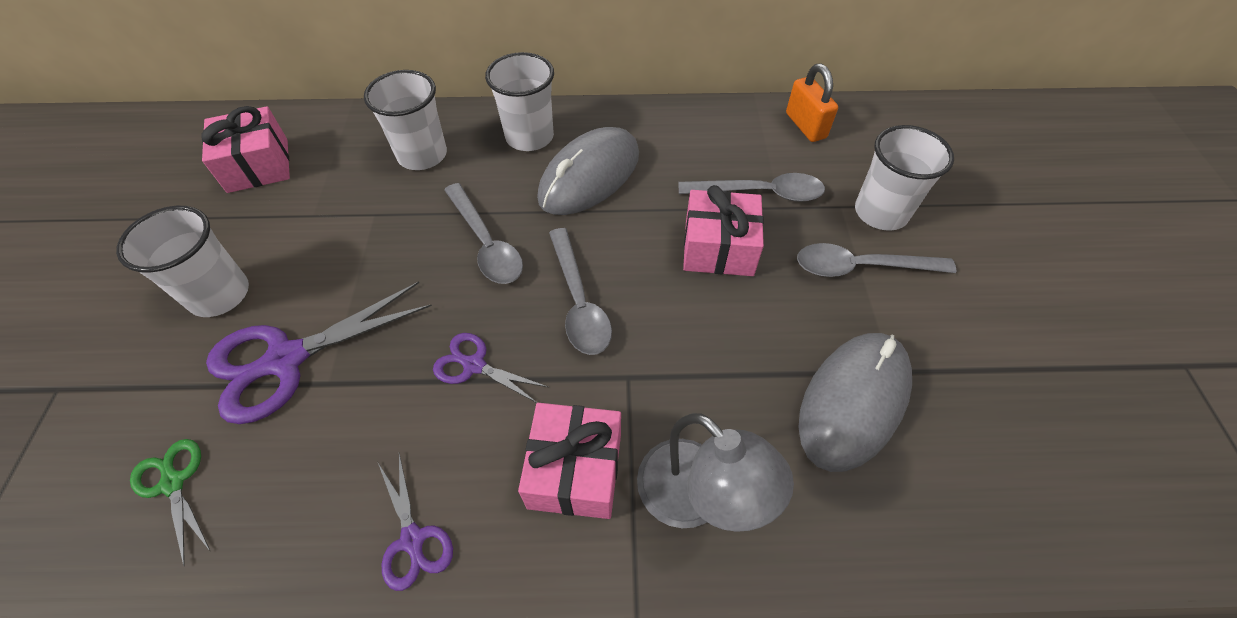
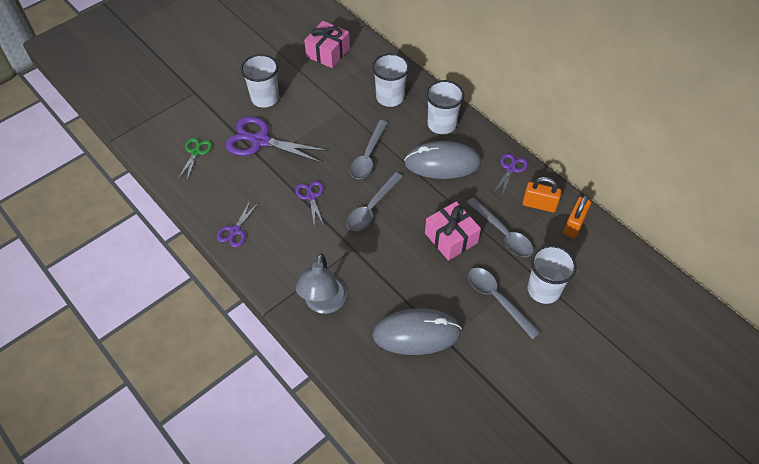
camera: 50 degrees right, 0 degrees up
(575, 470) = (300, 258): pink gift -> none
(669, 123) = (510, 169): none -> purple scissors
(747, 134) = (539, 204): none -> orange padlock

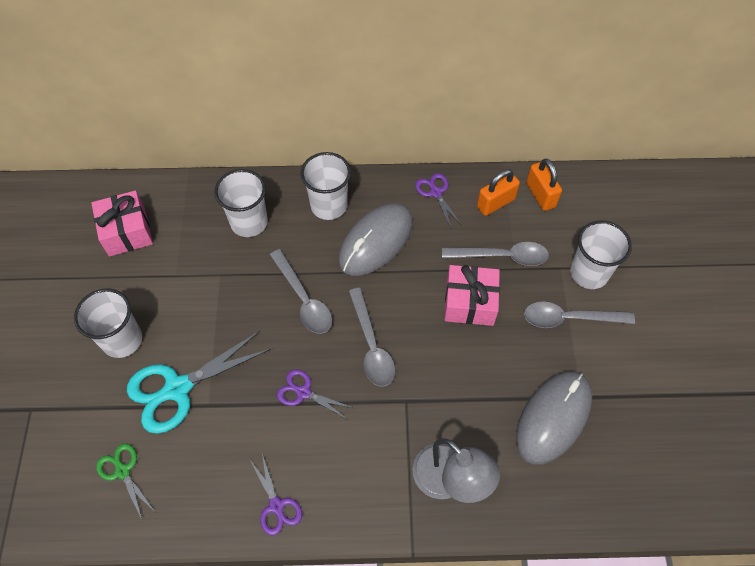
camera: 50 degrees left, 5 degrees up
(260, 141) = (178, 388): purple scissors -> turquoise scissors

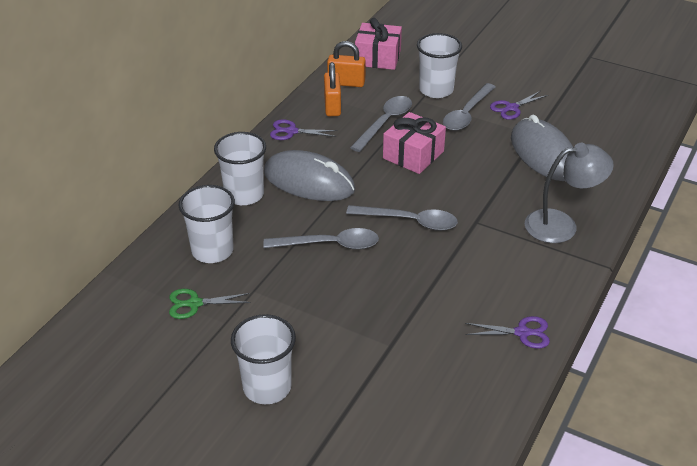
camera: 60 degrees left, 20 degrees down
(122, 471) = (418, 432): green scissors -> green scissors (194, 304)
(127, 232) = (136, 342): pink gift -> pink gift (378, 58)
(178, 388) = (357, 361): turquoise scissors -> none
(303, 392) = (424, 278): purple scissors -> purple scissors (511, 108)
(376, 241) = (309, 181): grey mouse -> grey mouse turned 45 degrees counterclockwise

